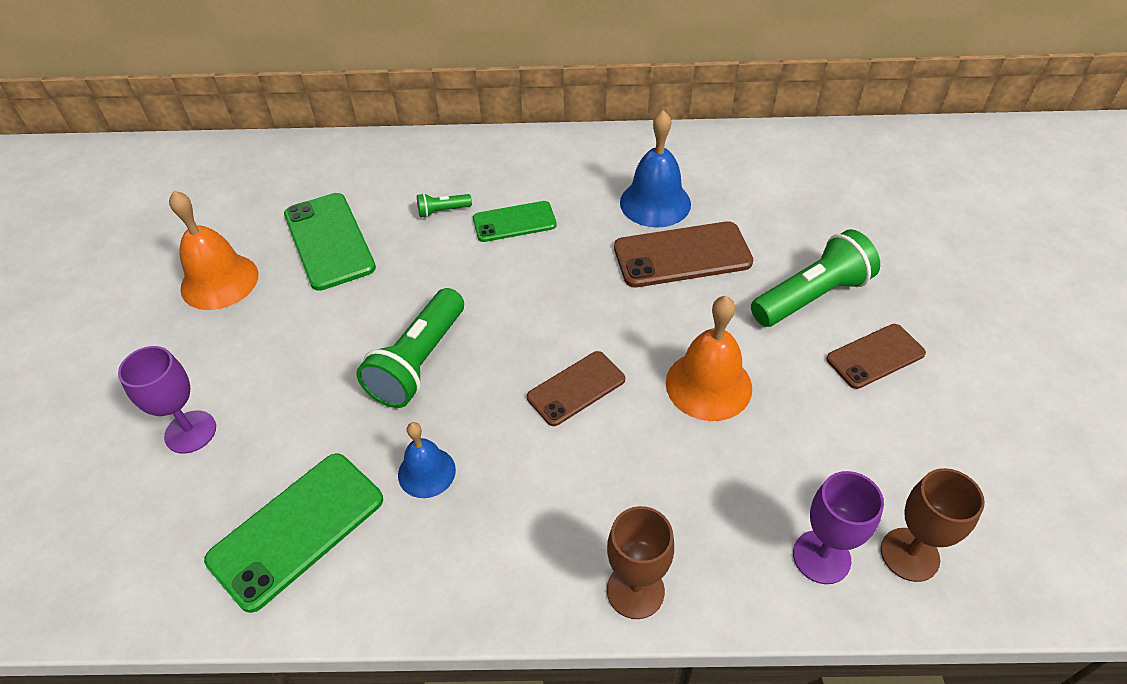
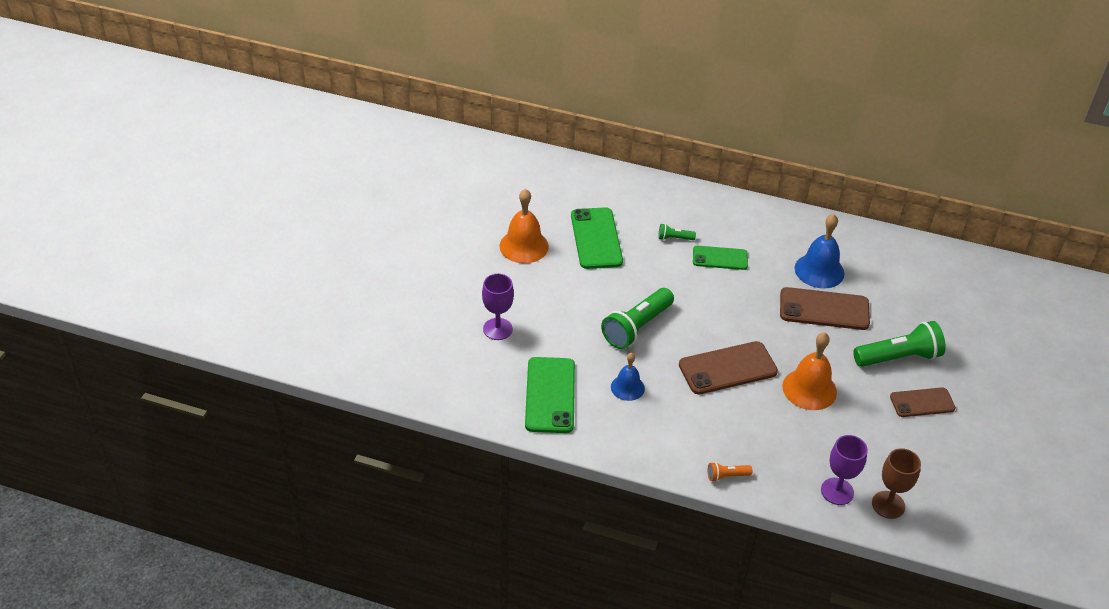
camera: 15 degrees right, 5 degrees down
(297, 529) = (550, 395): green phone -> green phone turned 60 degrees counterclockwise
(576, 388) = (727, 368): brown phone -> brown phone, size x1.56
(635, 590) = (727, 476): brown goblet -> orange flashlight

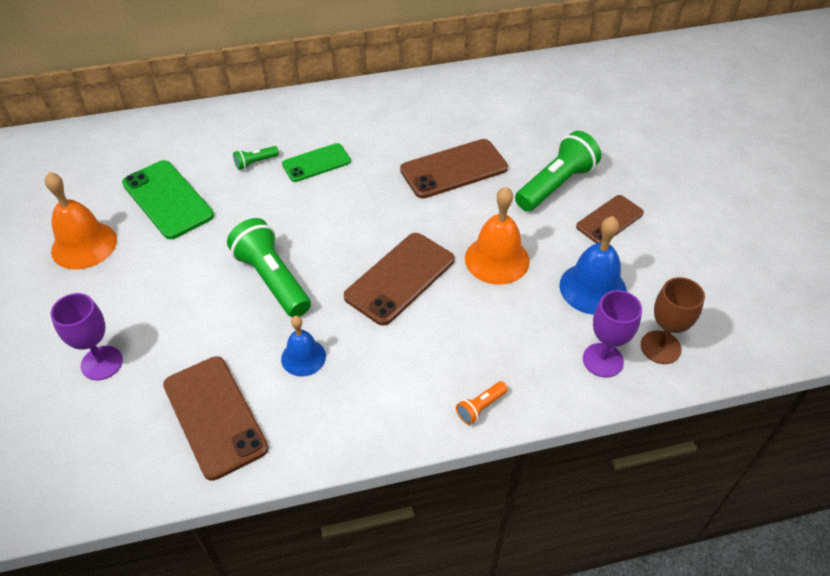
camera: 30 degrees left, 5 degrees up
(550, 395) = (215, 416): green phone -> brown phone
(637, 327) = (272, 279): green flashlight -> green flashlight turned 135 degrees clockwise
(819, 270) = (423, 133): blue bell -> blue bell (593, 288)

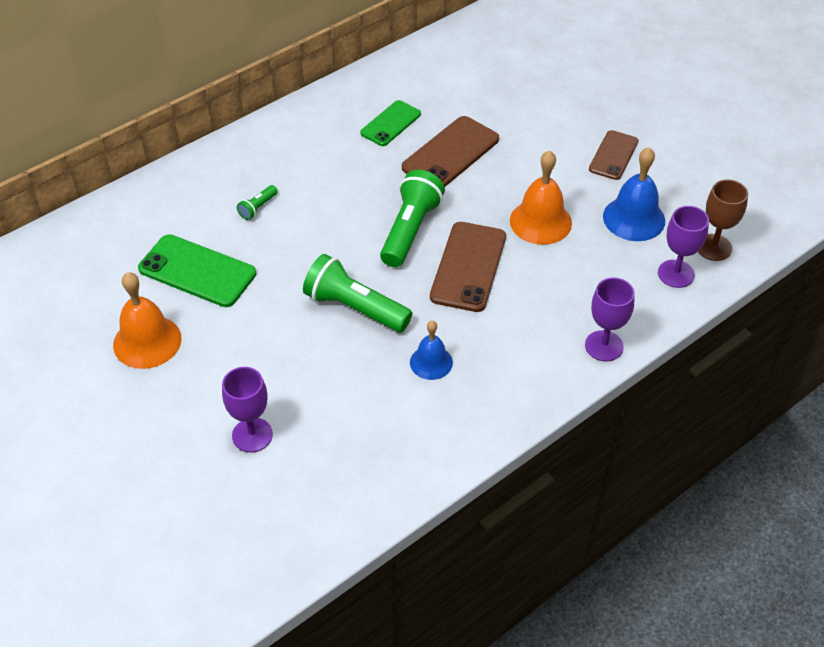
camera: 25 degrees left, 0 degrees up
(215, 416) = (389, 437): brown phone -> none
(316, 163) = (318, 189): green phone -> green phone (391, 123)
(480, 407) = (604, 346): orange flashlight -> purple goblet
(555, 185) = (549, 139): green flashlight -> green flashlight (410, 230)

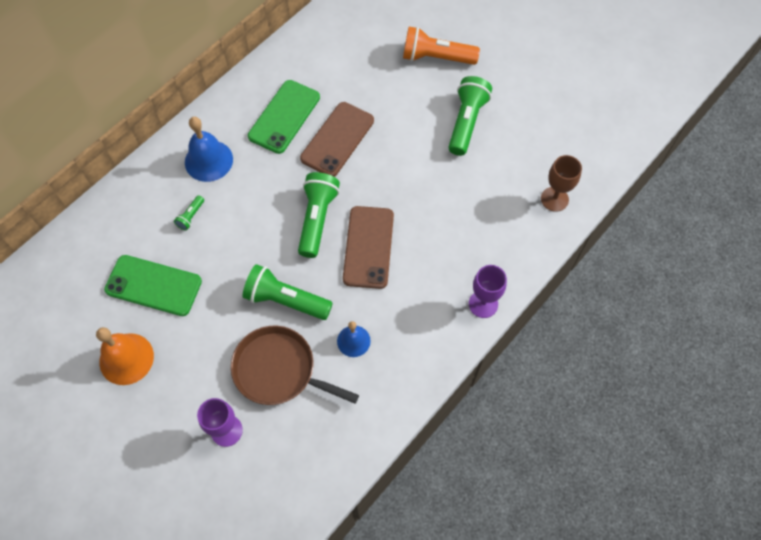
camera: 10 degrees left, 15 degrees up
(331, 380) = (279, 370): none -> brown pan
(391, 123) = (284, 117): green phone -> green phone, size x1.56
(540, 221) = (418, 195): orange bell -> none
(586, 87) = (436, 57): none -> orange flashlight
(613, 155) = (466, 122): brown phone -> green flashlight
(634, 218) = (490, 181): blue bell -> blue bell (208, 160)
(676, 274) = (529, 228): purple goblet -> none

